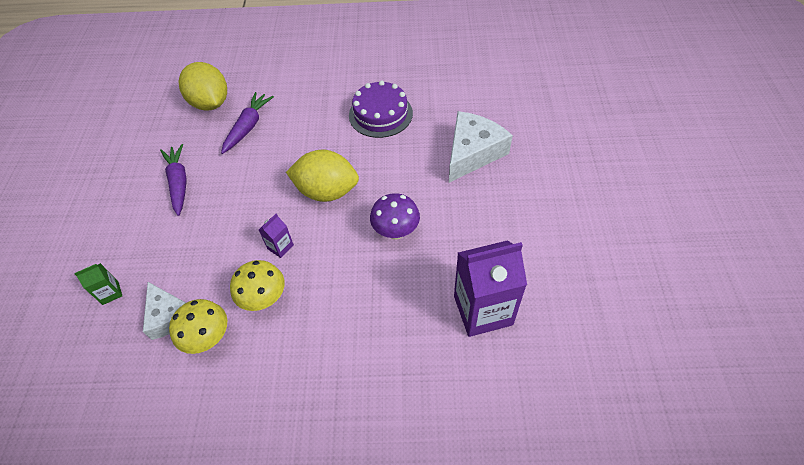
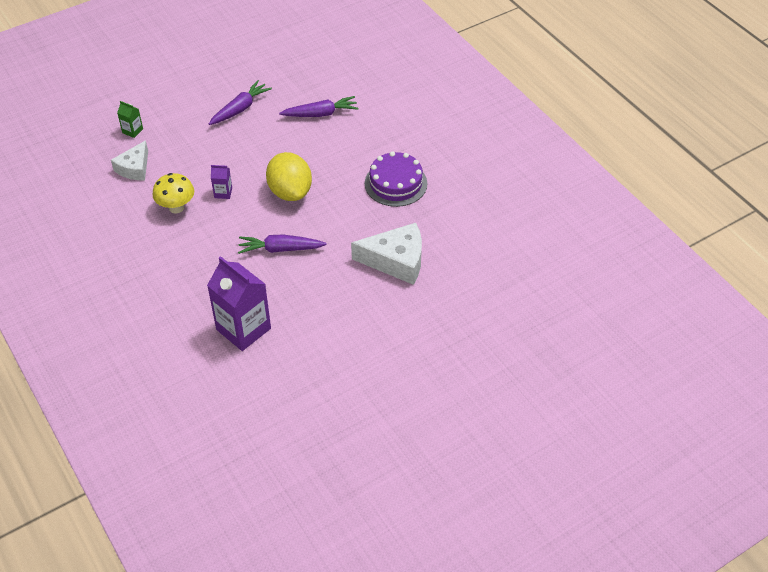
camera: 55 degrees right, 5 degrees down
(209, 338) = (131, 196): yellow mushroom -> none
(210, 103) = (328, 79): yellow lemon -> none
(396, 232) = (280, 249): purple mushroom -> purple carrot

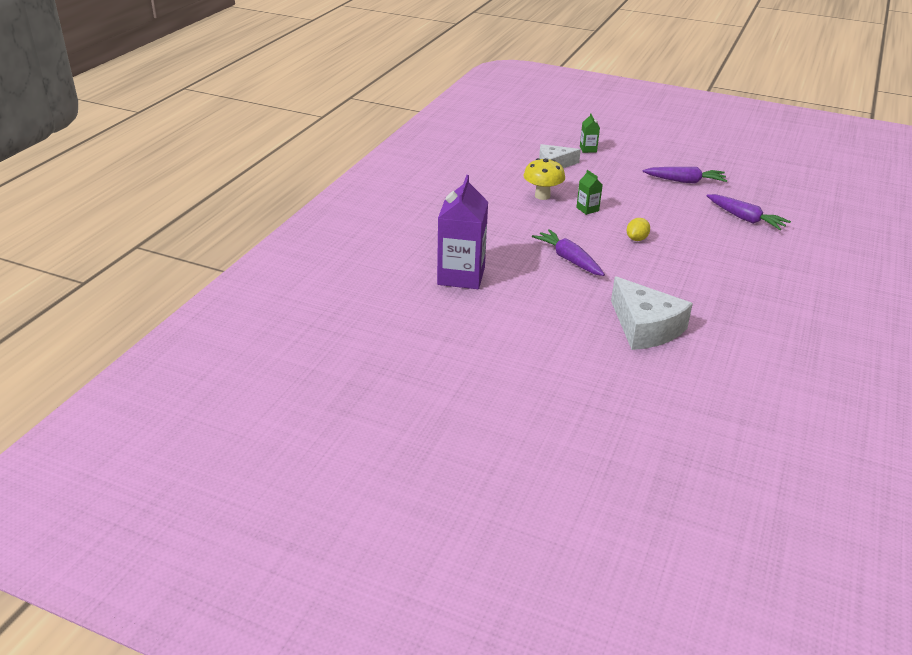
camera: 55 degrees right, 15 degrees down
(223, 193) = (587, 209): purple carton -> green carton
(290, 192) = (636, 239): yellow lemon -> yellow lemon, size x0.47
(395, 183) = (734, 289): purple cake -> none

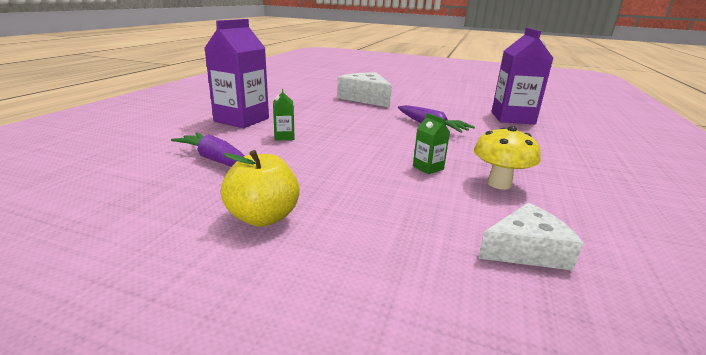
camera: 175 degrees right, 10 degrees down
(588, 149) = (477, 313): green carton -> green carton (284, 137)
(636, 239) = (365, 140): yellow lemon -> none
(685, 181) = (263, 217): purple carrot -> yellow apple
(772, 271) = (241, 120): none -> purple carton

